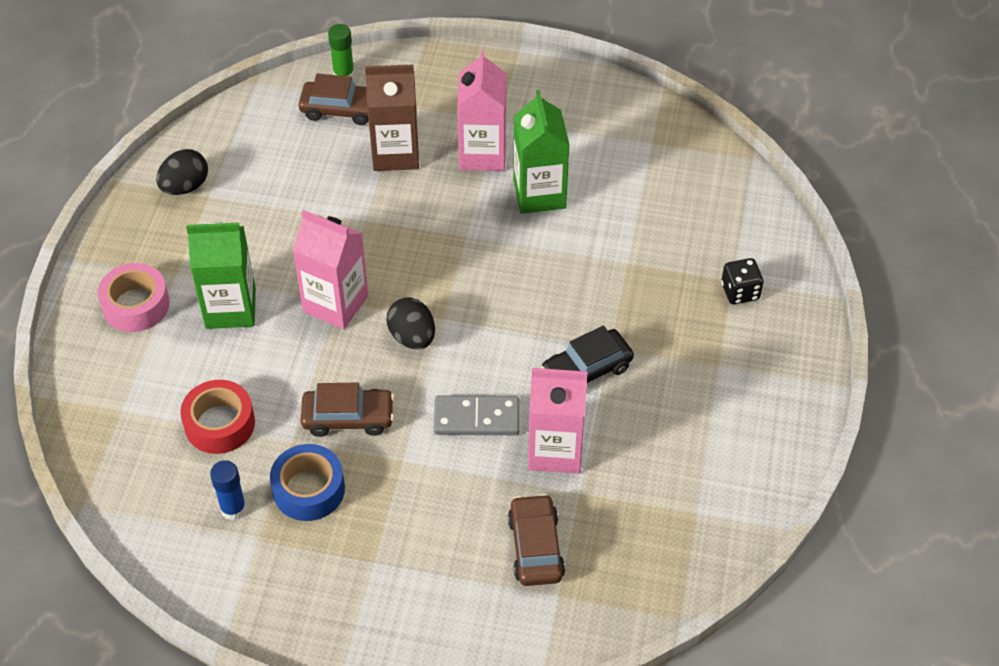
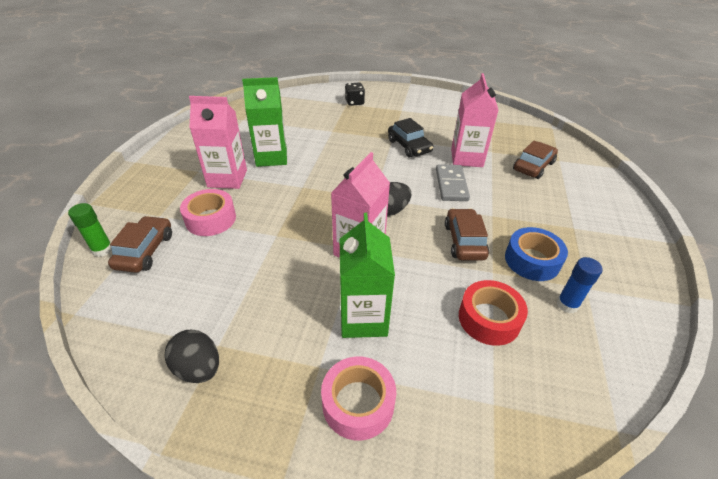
camera: 90 degrees left, 10 degrees down
(395, 153) = (210, 219): brown carton -> pink tape
(535, 547) = (533, 166): brown car -> brown car turned 135 degrees clockwise

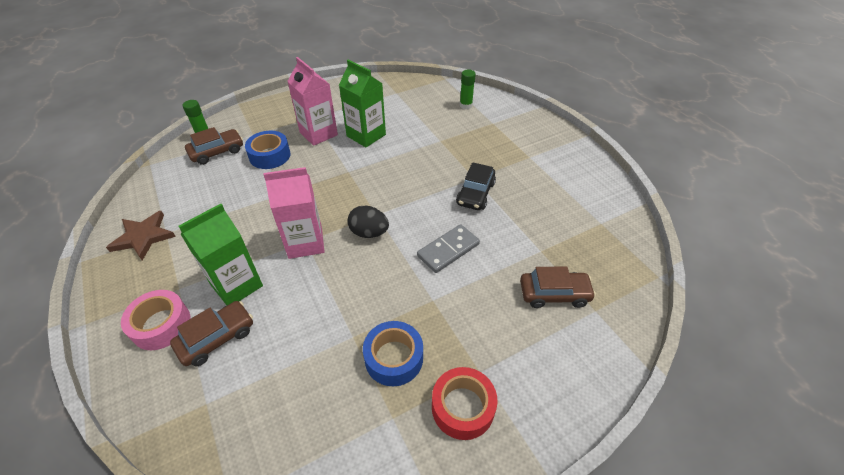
camera: 50 degrees right, 5 degrees up
(198, 368) = (143, 237): black egg -> brown star
(210, 219) = (270, 155): pink tape -> blue tape
(310, 102) = (465, 105): none -> green glue stick
(354, 102) = (501, 125): black dice -> none
(464, 241) = (375, 298): brown car -> brown car (217, 338)
(466, 158) = (505, 239): pink carton -> none
(489, 319) = (292, 360): red tape -> red tape (462, 407)
(567, 305) = (355, 410): blue glue stick -> none

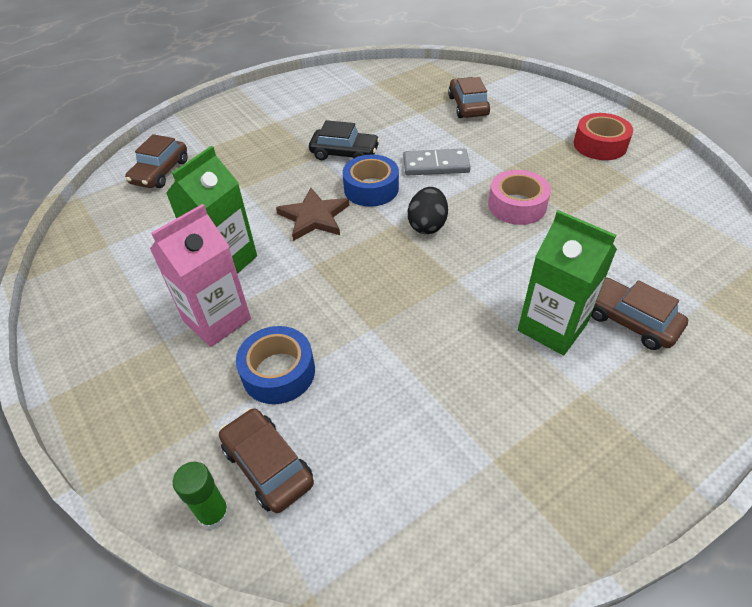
camera: 95 degrees left, 0 degrees up
(143, 237) = (512, 492): brown star -> brown star (314, 217)
(161, 325) = (645, 386): pink tape -> pink tape (517, 205)
(305, 242) = (460, 278): pink carton -> none
(394, 358) = (578, 185): blue tape -> blue tape (371, 189)
(448, 250) = (436, 165): grey domino -> grey domino turned 45 degrees counterclockwise
(465, 105) = (160, 172): green glue stick -> brown car

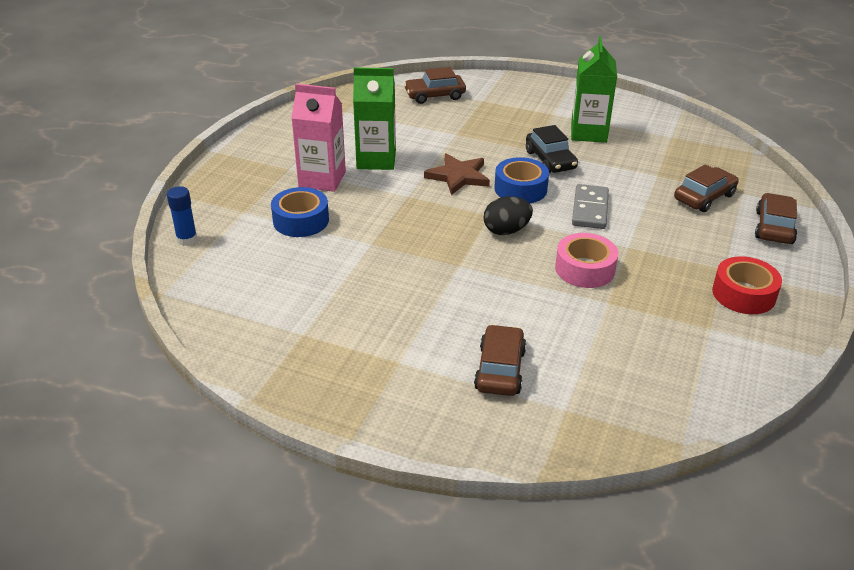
camera: 55 degrees right, 10 degrees down
(214, 514) = (187, 240): green glue stick -> blue glue stick
(268, 465) = (230, 245): brown car -> brown car (774, 227)
(436, 165) = (590, 209): grey domino -> grey domino turned 45 degrees clockwise
(552, 327) = (452, 328): green carton -> green carton (588, 133)

